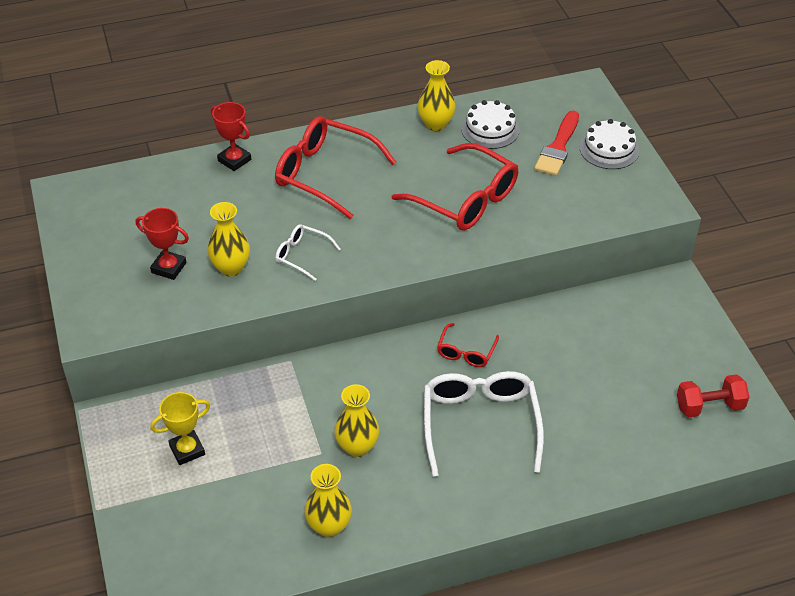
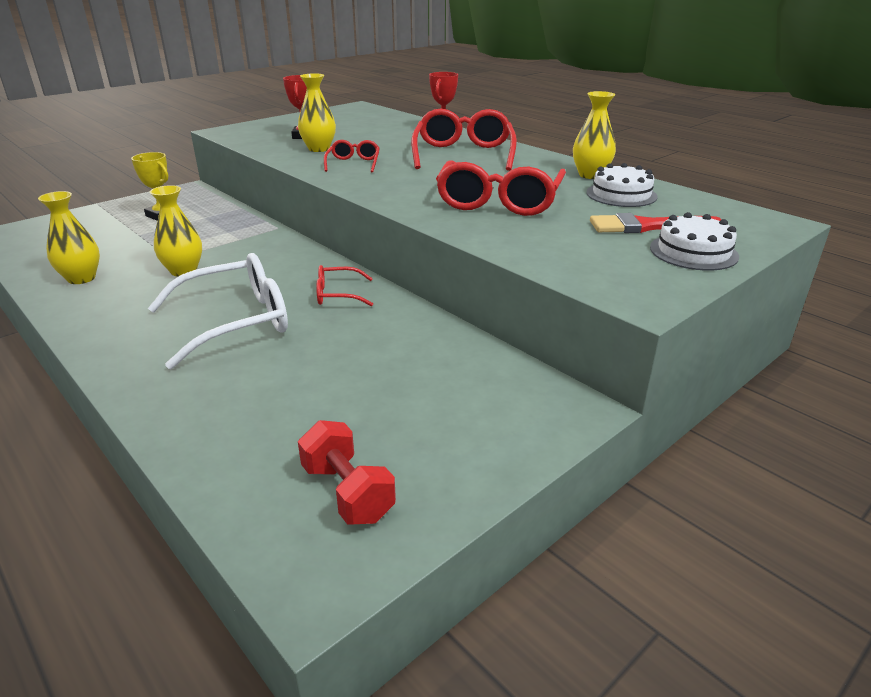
camera: 65 degrees right, 15 degrees down
(302, 255) = (353, 163): white glasses -> red glasses

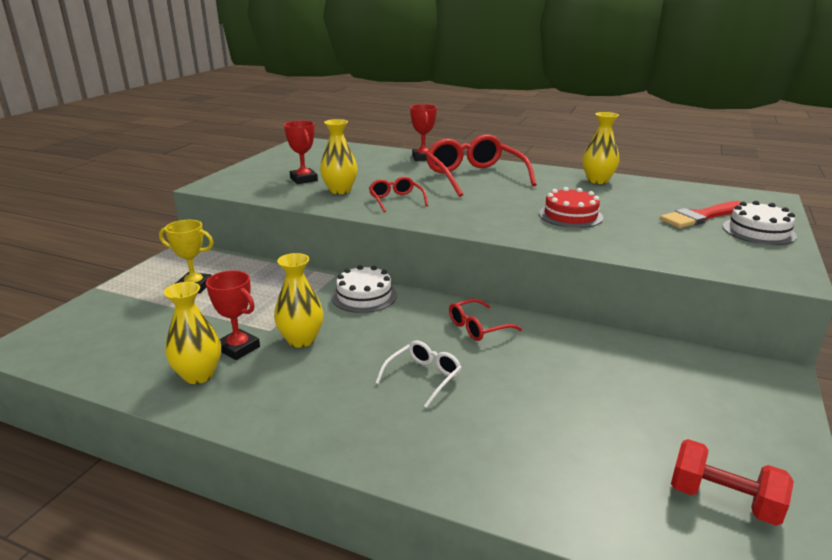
camera: 25 degrees left, 5 degrees down
(132, 266) = (238, 348): none -> red trophy
(236, 321) = (423, 377): white glasses -> white glasses, size x0.50
(499, 202) = (570, 215): red glasses -> red cake
(621, 194) = (643, 193): white cake -> white cake (364, 296)

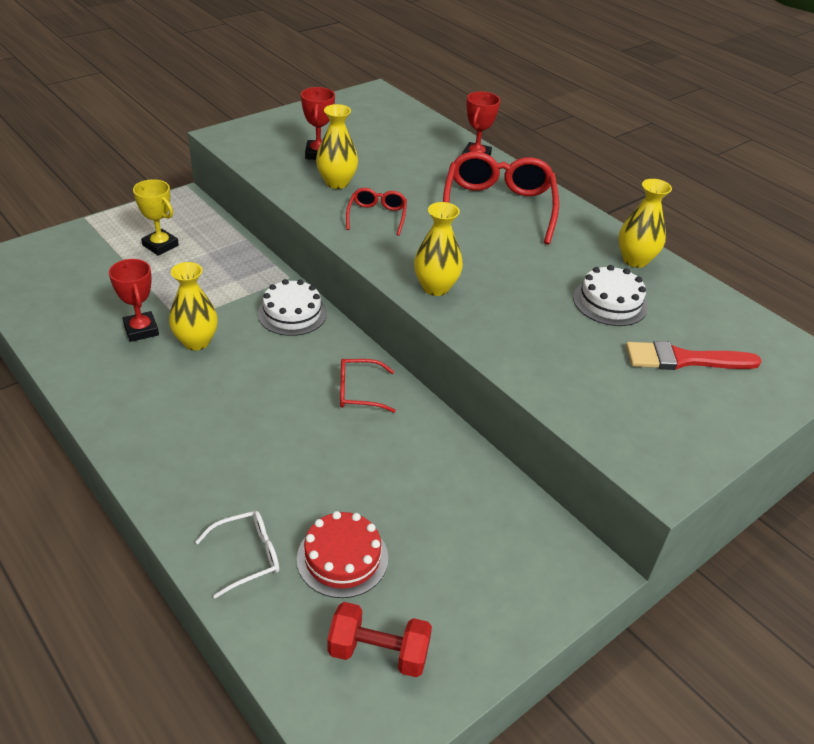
camera: 25 degrees right, 15 degrees up
(198, 375) = (92, 345): yellow vase -> yellow vase (435, 287)
(423, 377) = (259, 424): white glasses -> white glasses (247, 556)
(570, 215) = (533, 303): red cake -> red cake (342, 558)
(723, 500) = (378, 652): red dumbbell -> red dumbbell turned 45 degrees counterclockwise
(758, 231) = (723, 406): white cake -> white cake (610, 302)

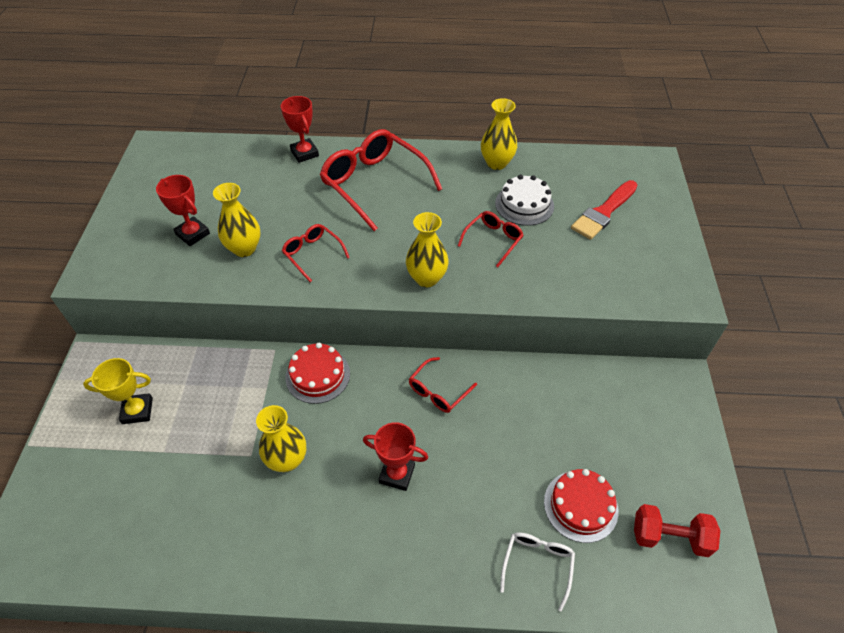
camera: 45 degrees left, 10 degrees up
(141, 330) = (233, 491): red trophy -> red trophy (397, 474)
(292, 313) = (318, 375): white cake -> red cake
(378, 652) = (669, 537): red dumbbell -> red dumbbell turned 45 degrees clockwise
(536, 304) = (493, 240): none -> red glasses

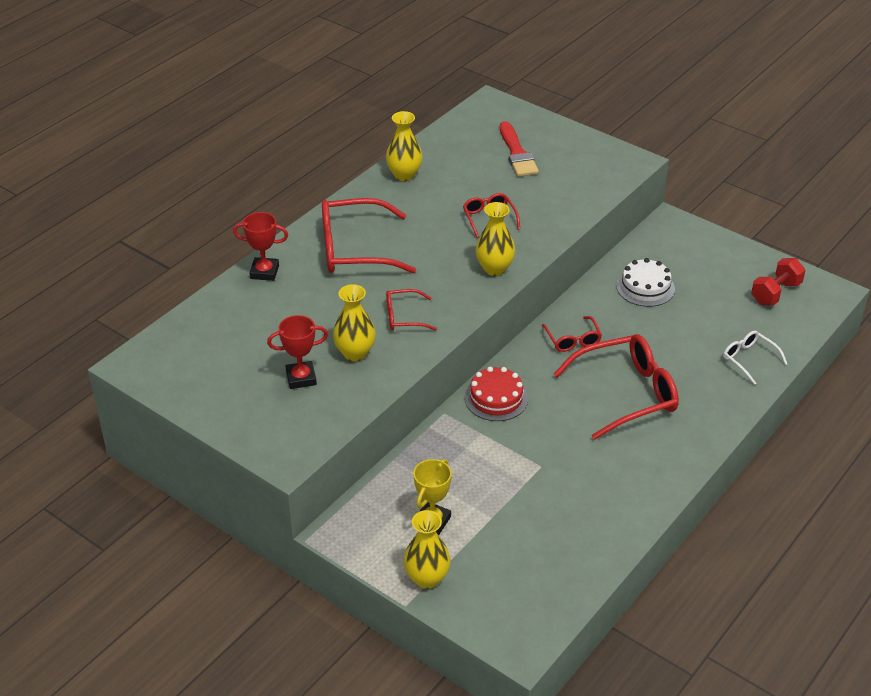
camera: 55 degrees left, 10 degrees down
(287, 460) = (563, 447): yellow vase -> yellow vase (427, 578)
(397, 474) = (626, 393): red trophy -> red glasses
(524, 204) = (467, 185): white cake -> white cake (645, 287)
(580, 506) = (724, 319): red cake -> none

